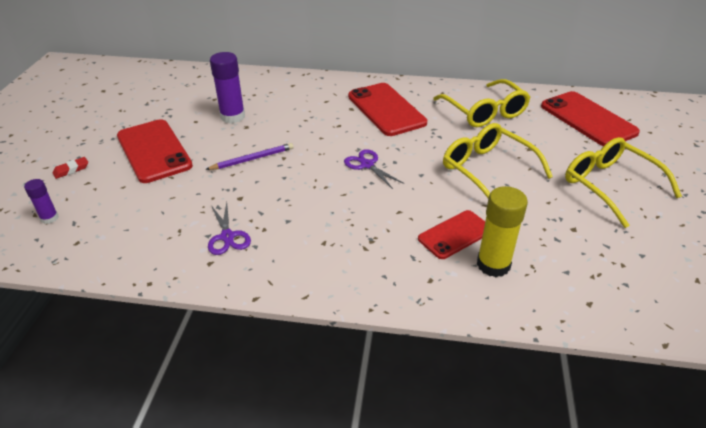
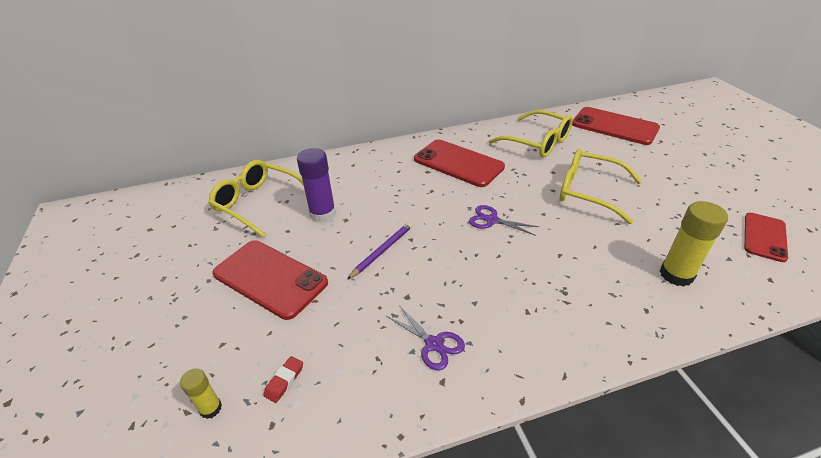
camera: 25 degrees left, 0 degrees up
(49, 218) = (210, 408): purple glue stick -> yellow glue stick
(71, 170) = (188, 336): red eraser -> red eraser (284, 381)
(455, 234) = (622, 259): red phone -> red phone (764, 237)
(610, 186) = (682, 175): yellow glasses -> yellow glasses (258, 203)

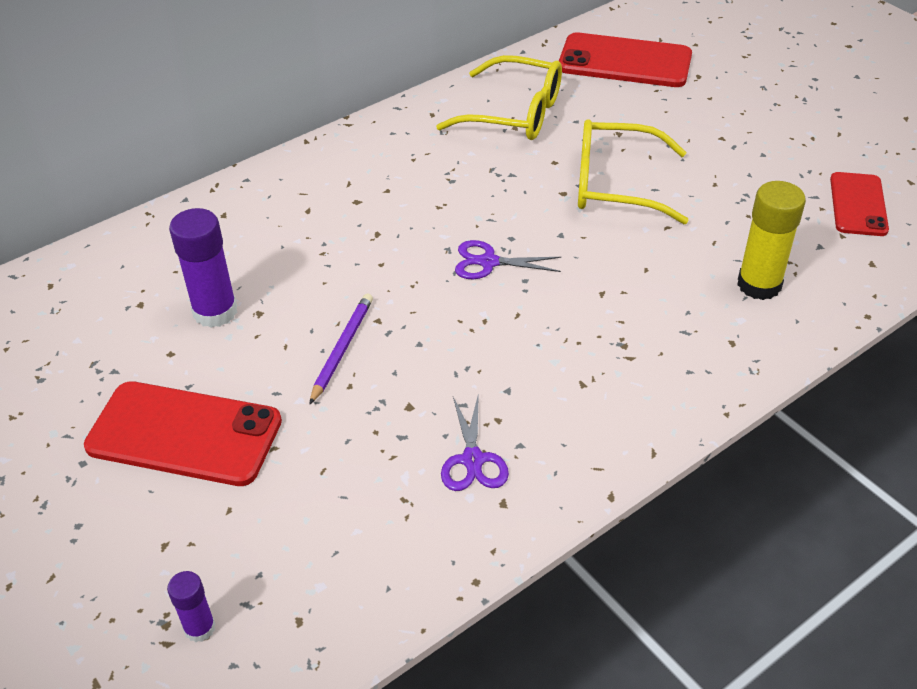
camera: 20 degrees left, 5 degrees up
(210, 408) = (200, 628): yellow glue stick -> purple glue stick
(258, 203) = (91, 319): yellow glasses -> none
(284, 381) = (287, 564): red eraser -> none
(433, 344) = (473, 460): purple scissors -> purple scissors turned 60 degrees clockwise
(458, 163) = (401, 176): red phone -> none

